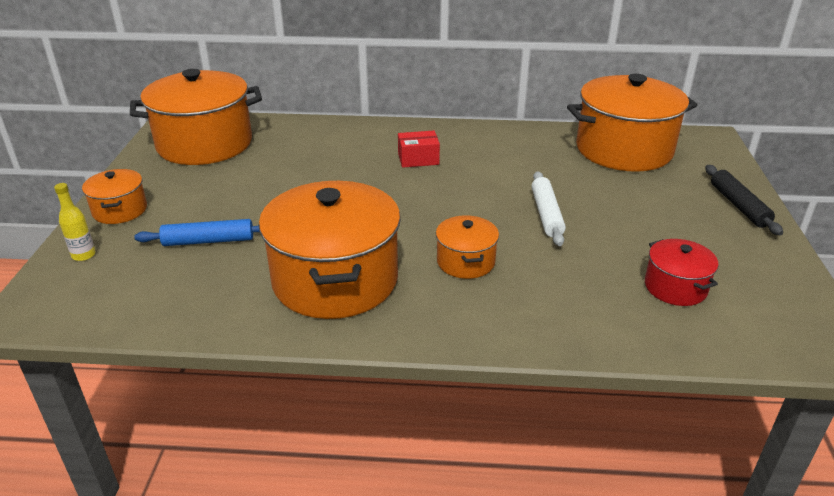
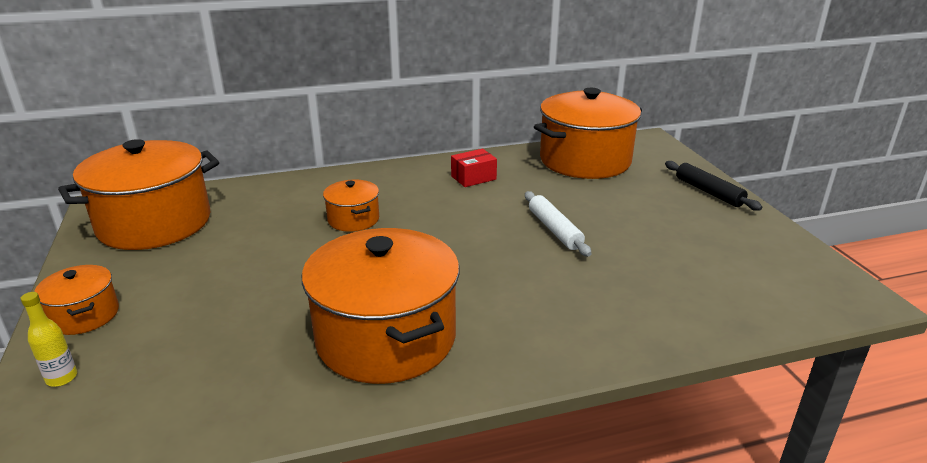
camera: 20 degrees left, 5 degrees down
(208, 241) = (216, 327): blue rolling pin -> none
(418, 159) = (401, 200): red box -> red box (473, 178)
(465, 262) = (508, 290): orange pot -> orange pot (353, 219)
(675, 287) = (706, 273): red pot -> none

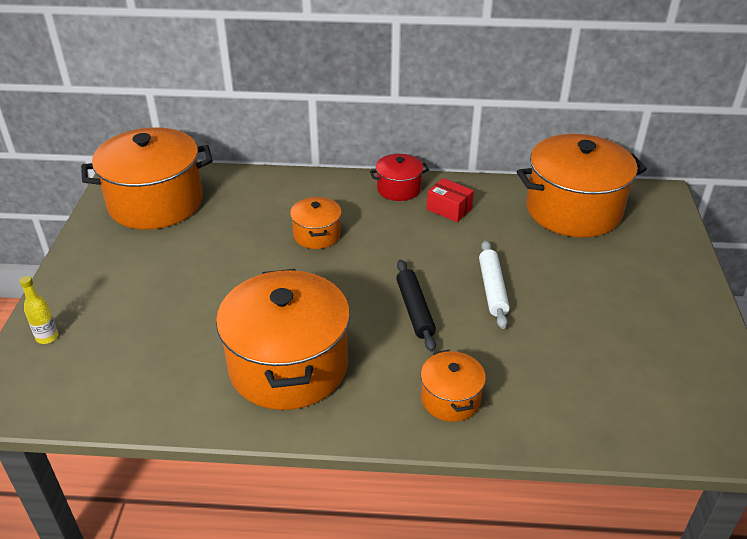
camera: 20 degrees right, 10 degrees up
(84, 315) = (77, 284): orange pot -> orange pot (450, 399)
(415, 171) = (399, 189): none -> red pot
(473, 178) = (449, 209): red box -> red box turned 45 degrees clockwise
(708, 192) = (680, 279): black rolling pin -> black rolling pin (414, 310)

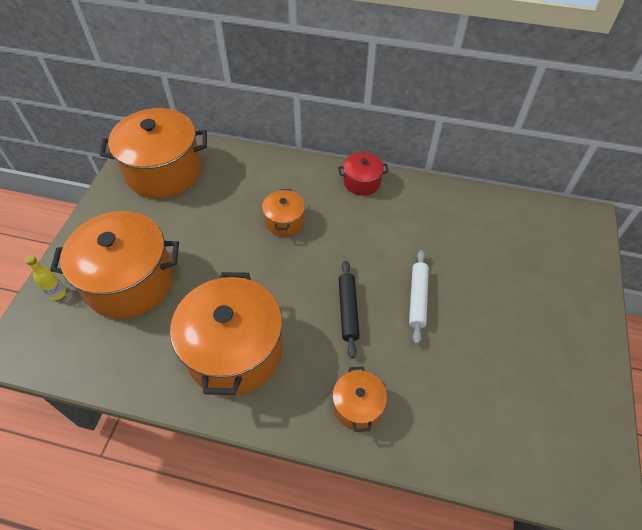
camera: 10 degrees right, 15 degrees up
(449, 209) = (399, 209): red box -> none
(573, 210) = (506, 224): orange pot -> orange pot (130, 281)

